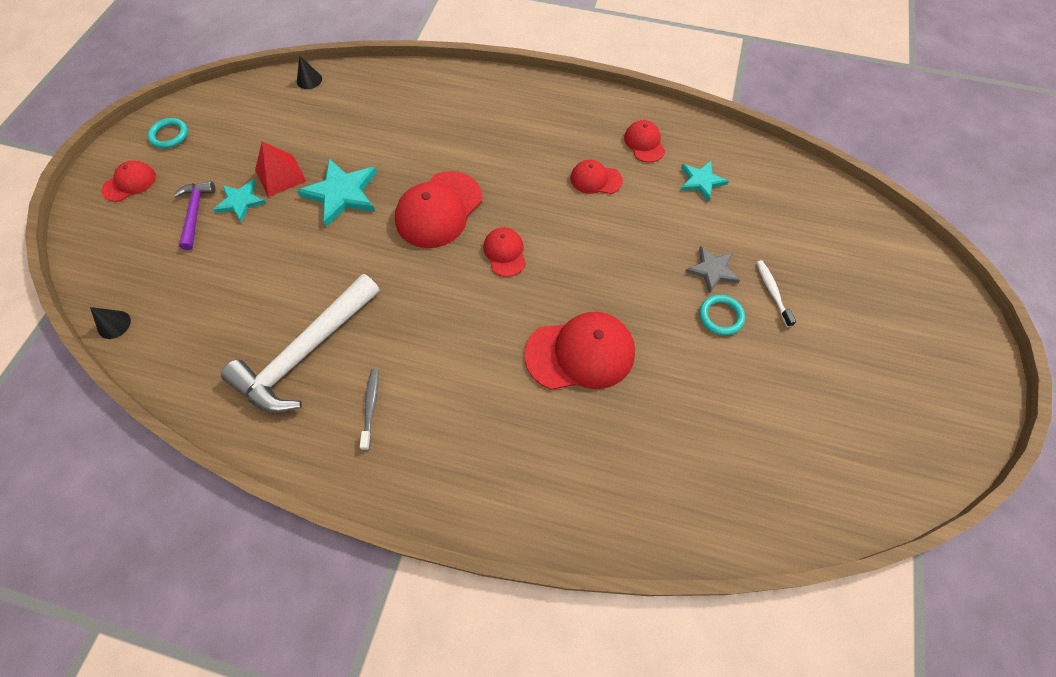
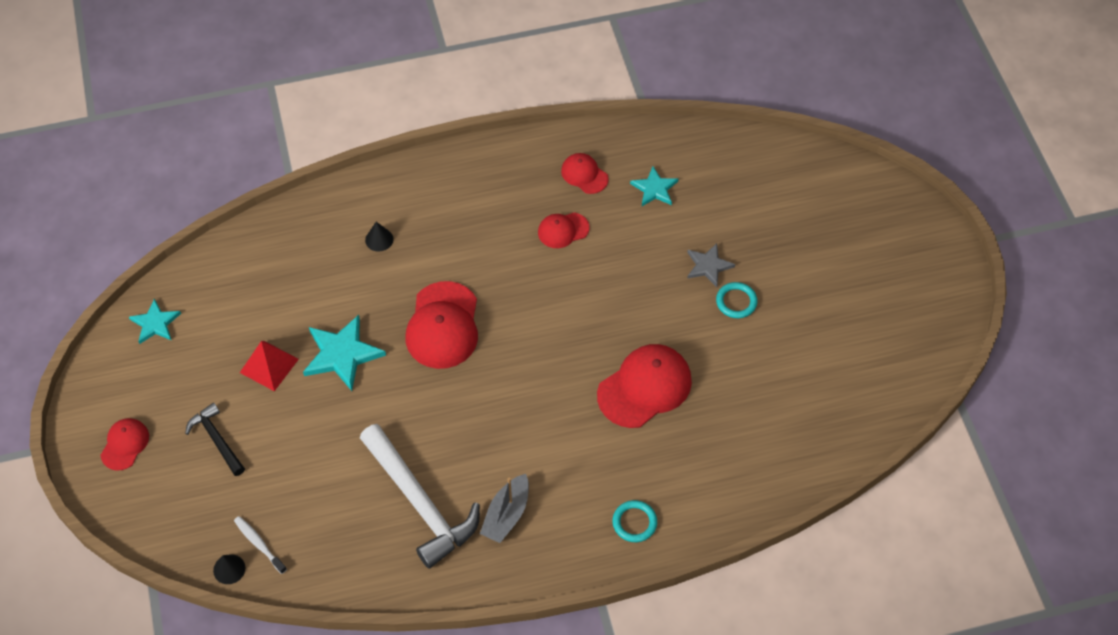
camera: 30 degrees left, 5 degrees down
(169, 135) = (122, 381): turquoise ring -> turquoise ring (634, 522)
(195, 213) = (217, 440): purple hammer -> black hammer
(240, 201) = (251, 408): turquoise star -> turquoise star (155, 323)
(306, 352) = (420, 502): white hammer -> white hammer turned 45 degrees counterclockwise
(309, 80) = (217, 258): black cone -> black cone (379, 239)
(371, 406) = (506, 514): grey toothbrush -> grey boat
(505, 253) = (528, 335): red cap -> none
(772, 292) = (765, 261): white toothbrush -> white toothbrush (259, 544)

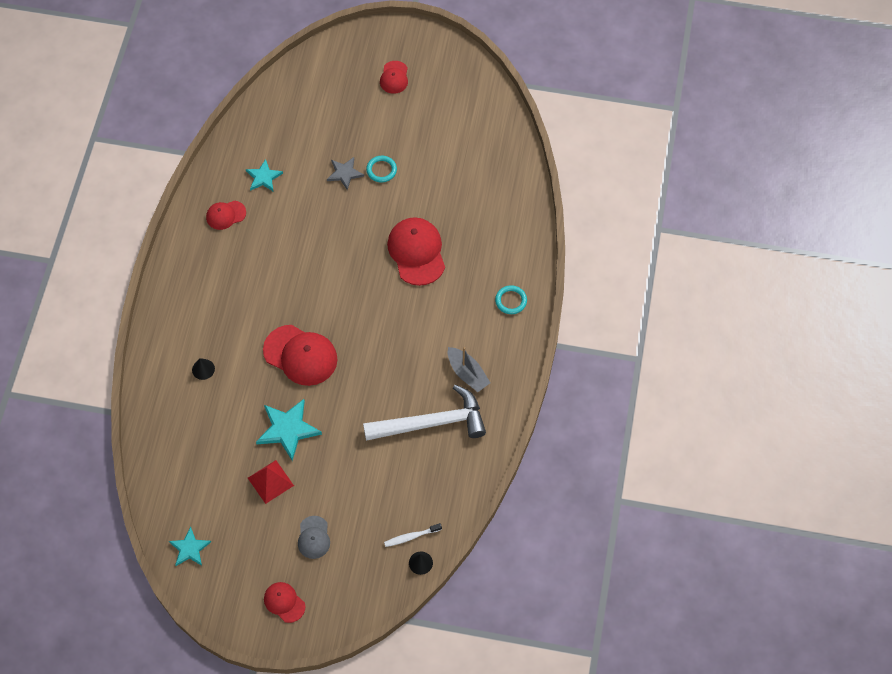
camera: 65 degrees left, 5 degrees up
(217, 440) = (313, 537): black hammer -> grey cap
(563, 230) = (265, 248): red cap -> red cap (394, 77)

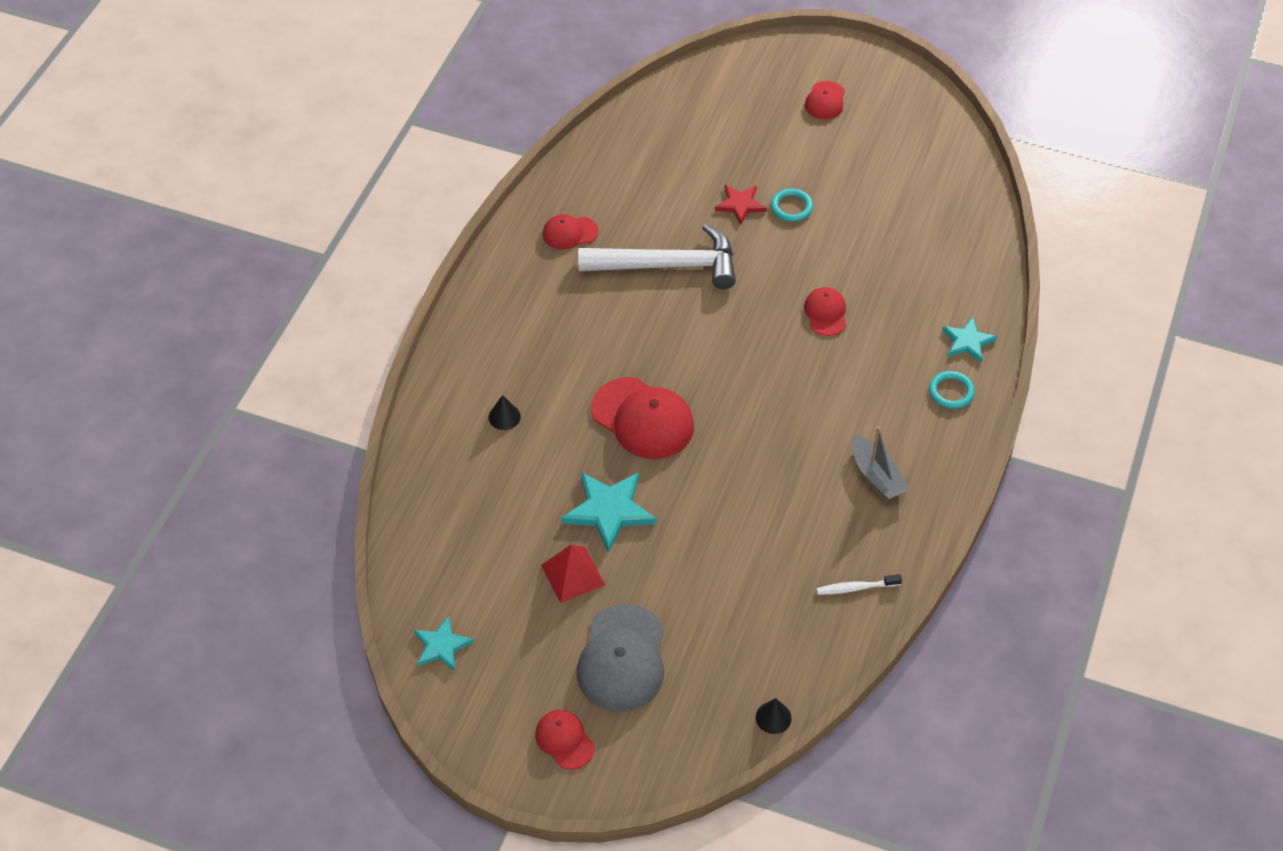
camera: 10 degrees right, 10 degrees down
(263, 177) = (629, 195): turquoise star -> turquoise star (967, 341)
(313, 537) = (622, 659): grey cap -> grey cap, size x1.83
(344, 173) = (740, 204): grey star -> red star
(411, 537) = (764, 680): white toothbrush -> white toothbrush (855, 588)
(416, 252) = (825, 313): red cap -> red cap, size x0.55
(431, 423) = (815, 532): white hammer -> white hammer (667, 265)

